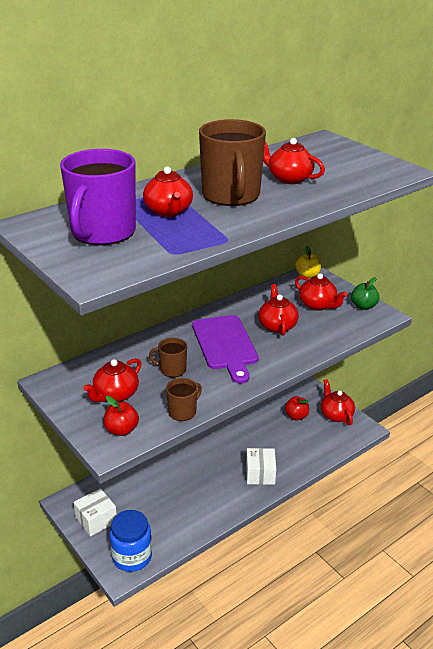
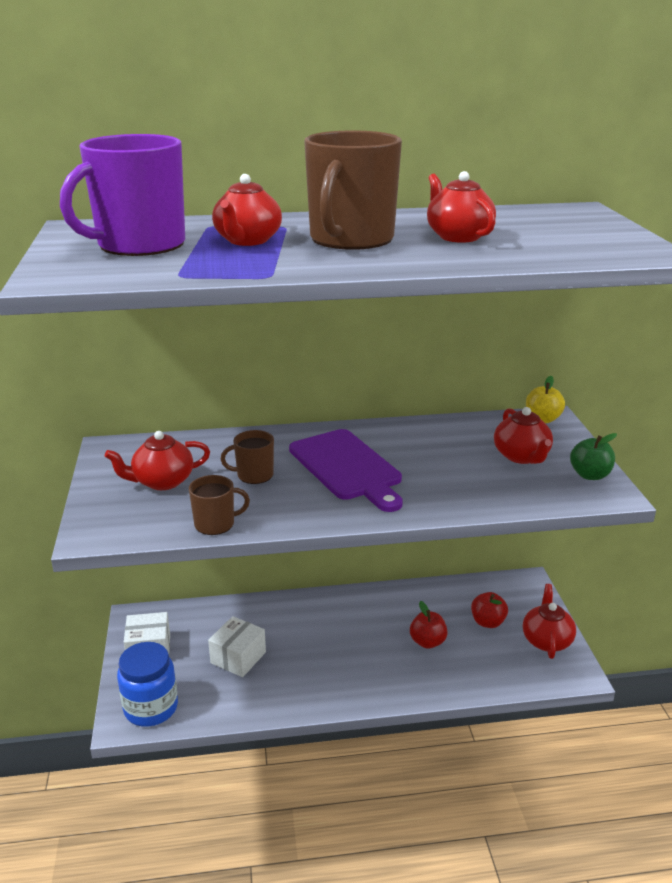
camera: 30 degrees right, 5 degrees down
(121, 430) = (126, 520): red apple -> red apple (427, 642)
(172, 369) = (254, 475): brown mug -> brown mug turned 45 degrees counterclockwise
(225, 345) = (347, 467): purple cutting board -> purple cutting board turned 45 degrees counterclockwise
(260, 474) = (382, 675): white box -> white box (238, 657)
(277, 326) = (438, 465): red teapot -> none

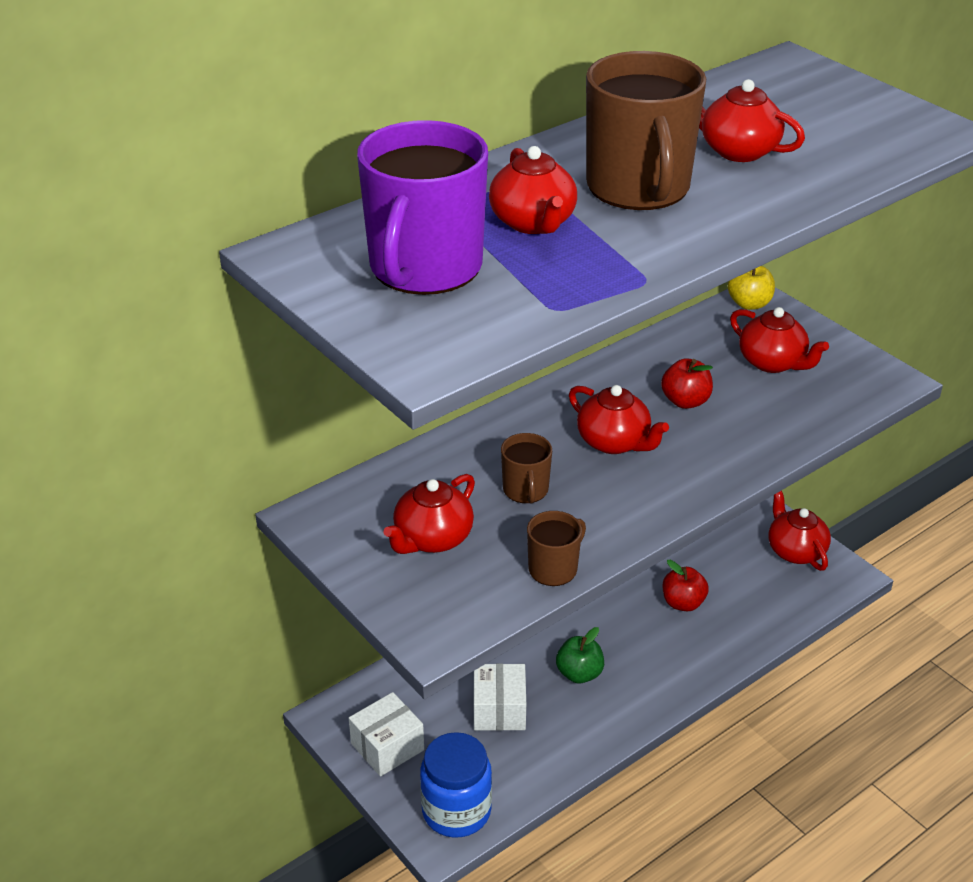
camera: 30 degrees left, 10 degrees up
(254, 475) = (525, 490): brown mug -> brown mug turned 60 degrees counterclockwise
(347, 467) = (614, 442): purple cutting board -> red teapot
(487, 622) = (724, 554): red apple -> red apple (685, 401)
(590, 475) = (855, 364): green apple -> green apple (579, 673)

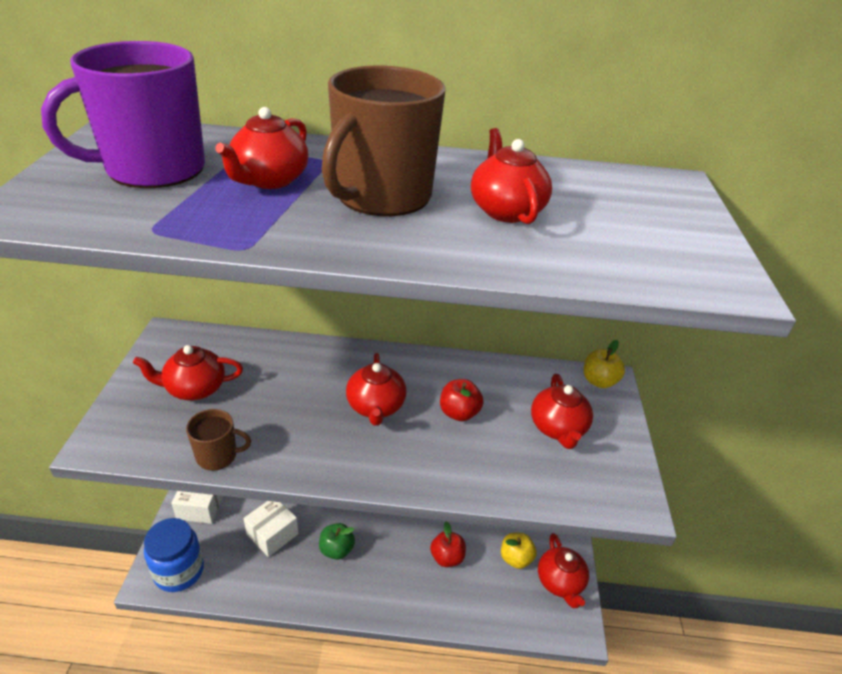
camera: 40 degrees right, 0 degrees up
(525, 490) = (283, 398): brown mug -> none
(738, 559) = (515, 558): none -> yellow apple
(795, 550) = (560, 582): red teapot -> red teapot turned 150 degrees clockwise

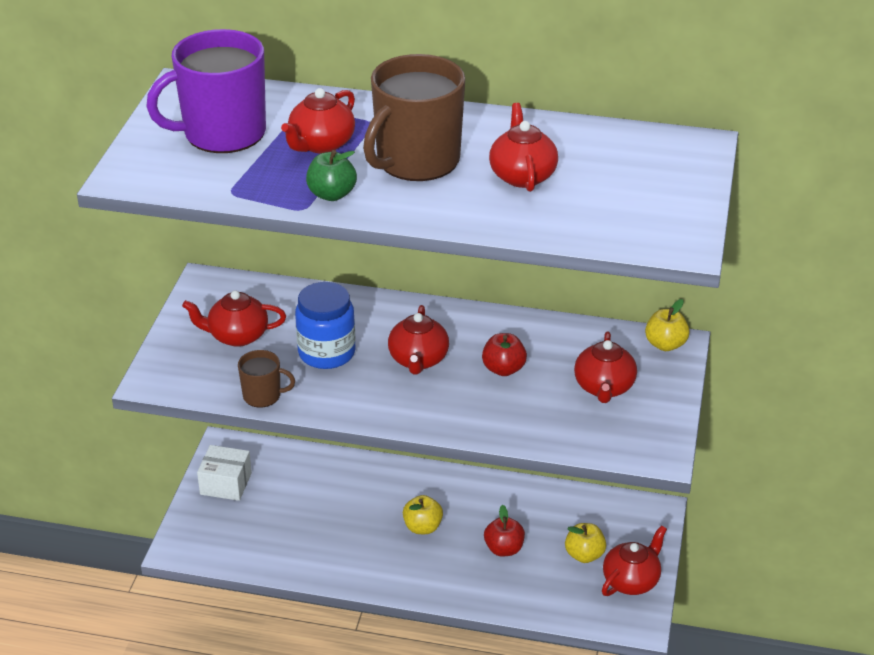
camera: 10 degrees right, 0 degrees up
(179, 571) = (206, 542): blue jar -> blue jar (326, 353)
(272, 534) = (306, 514): white box -> none
(336, 550) = (378, 534): green apple -> green apple (332, 194)
(375, 540) = (422, 527): none -> yellow apple
(560, 582) = (631, 580): red teapot -> red teapot turned 135 degrees counterclockwise

